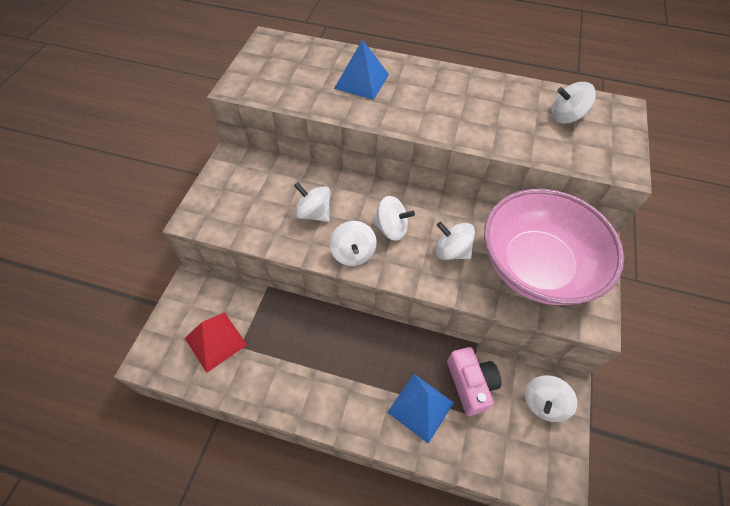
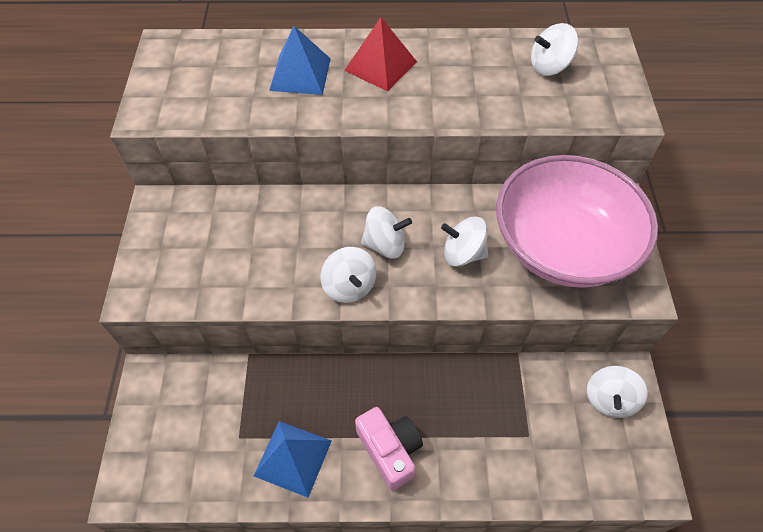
camera: 15 degrees left, 0 degrees up
(215, 341) = (205, 440): red pyramid -> red pyramid (380, 66)
(314, 213) = (286, 249): white spinning top -> none
(420, 407) = (477, 445): blue pyramid -> blue pyramid (293, 458)
(470, 384) = (524, 402): pink camera -> pink camera (390, 450)

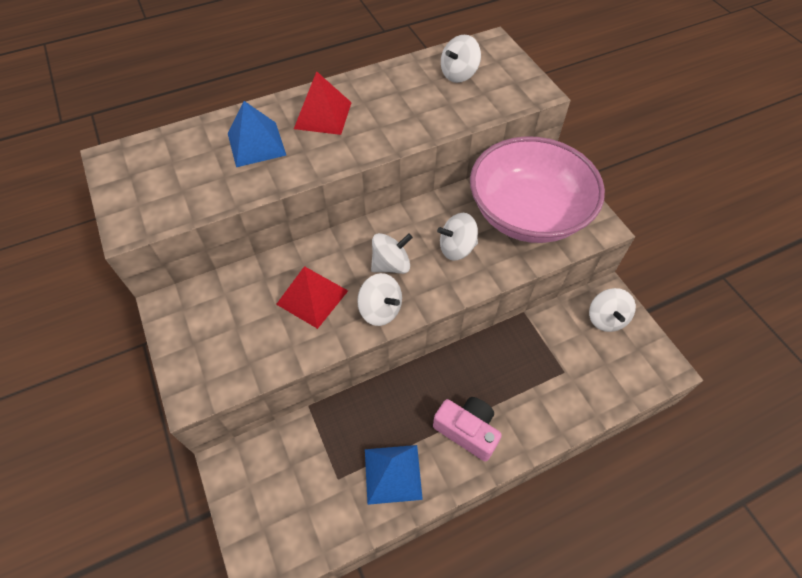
camera: 25 degrees left, 0 degrees up
(290, 247) = (312, 297): none -> red pyramid

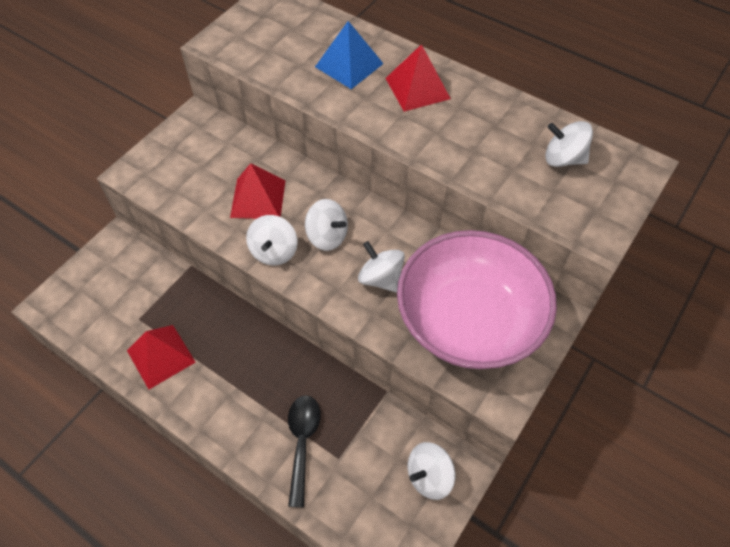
camera: 60 degrees right, 0 degrees up
(393, 474) = (161, 356): blue pyramid -> red pyramid
(467, 431) = (228, 396): pink camera -> none
(539, 391) = (302, 442): none -> black spoon

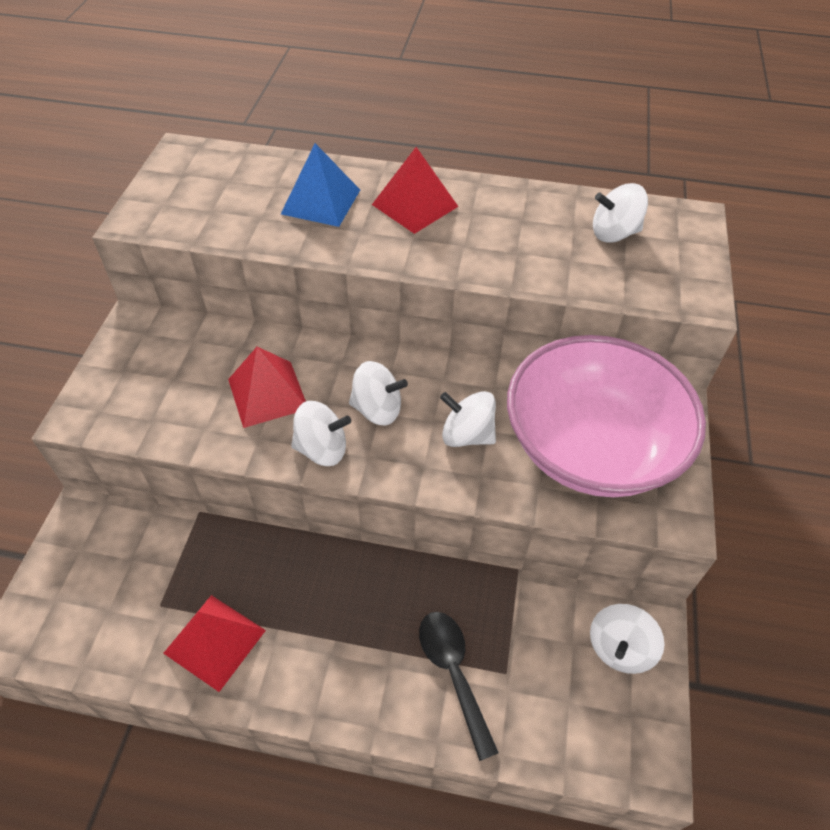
camera: 25 degrees left, 5 degrees down
(274, 251) = (322, 449): white spinning top -> white spinning top turned 75 degrees counterclockwise

